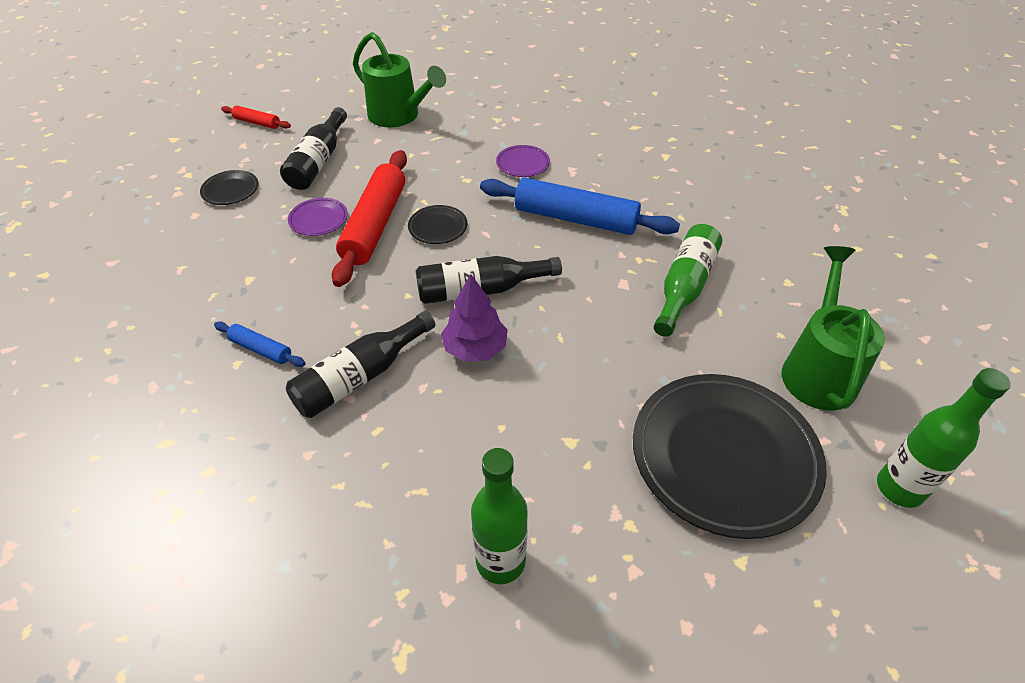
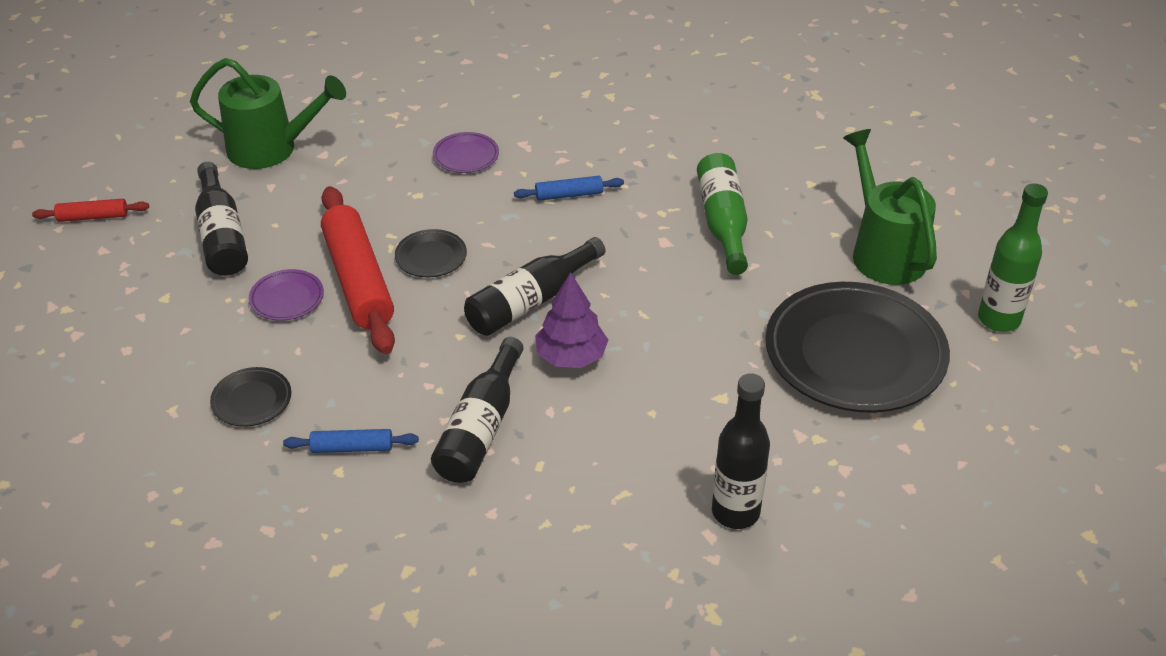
camera: 30 degrees left, 5 degrees down
(230, 190) = (143, 306): black plate -> black plate (252, 400)
(500, 561) = (735, 512): green bottle -> black bottle
(575, 218) = (569, 195): blue rolling pin -> blue rolling pin, size x0.47

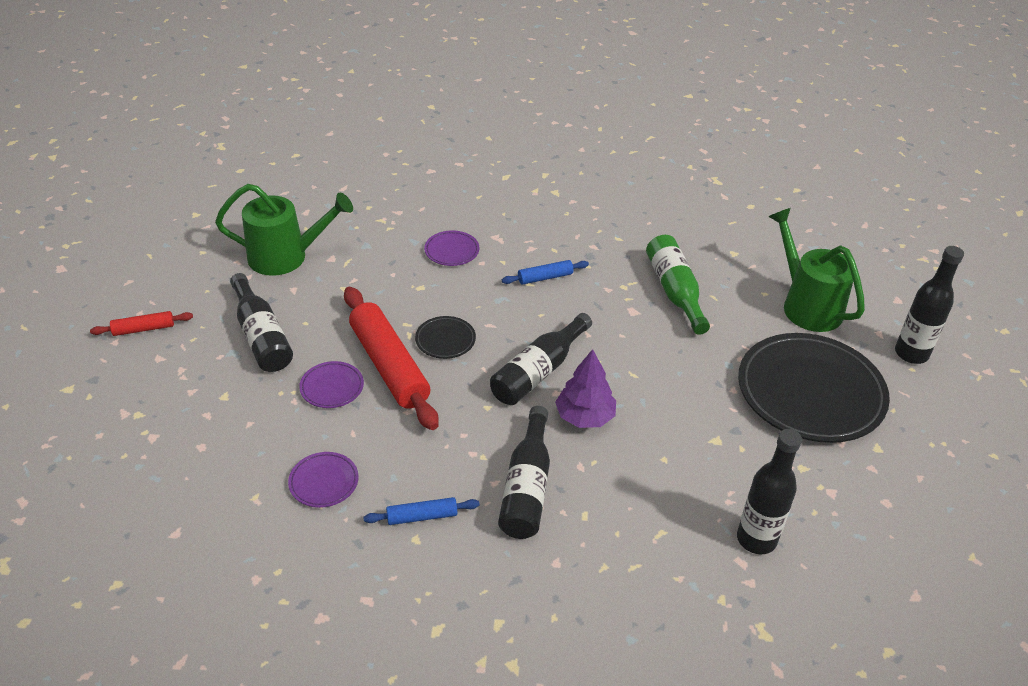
camera: 10 degrees left, 0 degrees up
(252, 400) = (324, 482): black plate -> purple plate
(998, 319) = (911, 354): green bottle -> black bottle

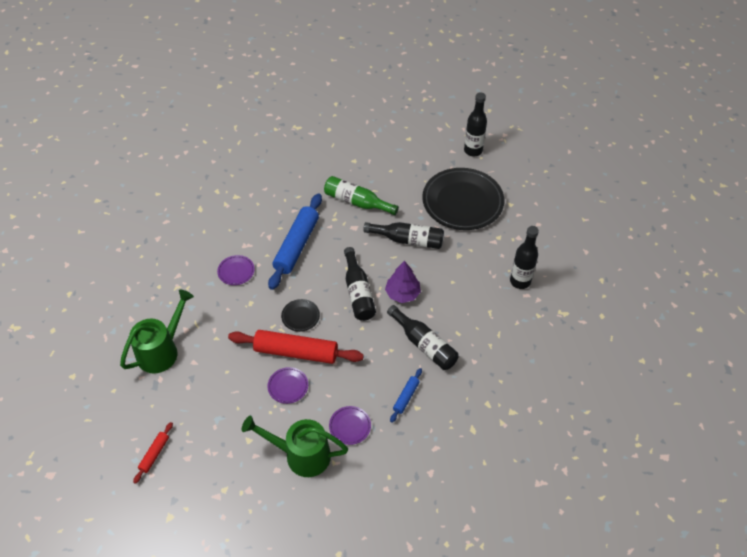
camera: 50 degrees left, 10 degrees up
(261, 336) = (217, 398): black bottle -> black bottle (408, 240)
(545, 277) = (296, 245): blue rolling pin -> blue rolling pin, size x2.13
(806, 305) = (412, 161): green watering can -> green watering can (300, 455)

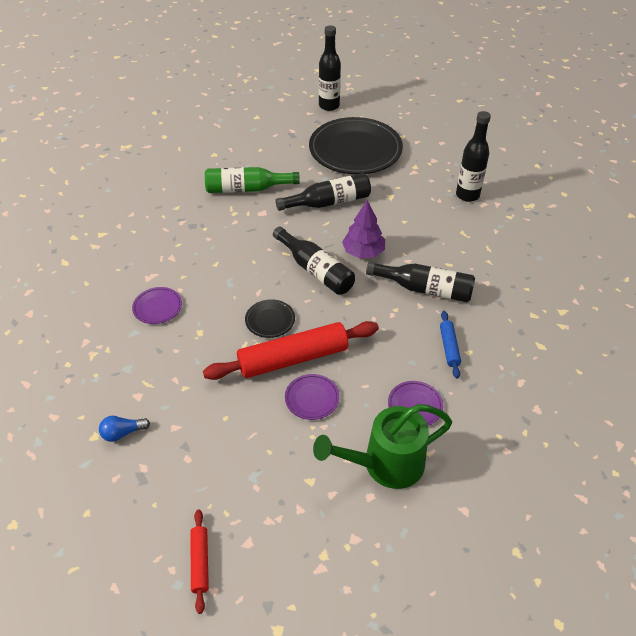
camera: 30 degrees left, 5 degrees down
(162, 350) = (123, 433): green watering can -> blue light bulb
(296, 245) = (211, 254): blue rolling pin -> none

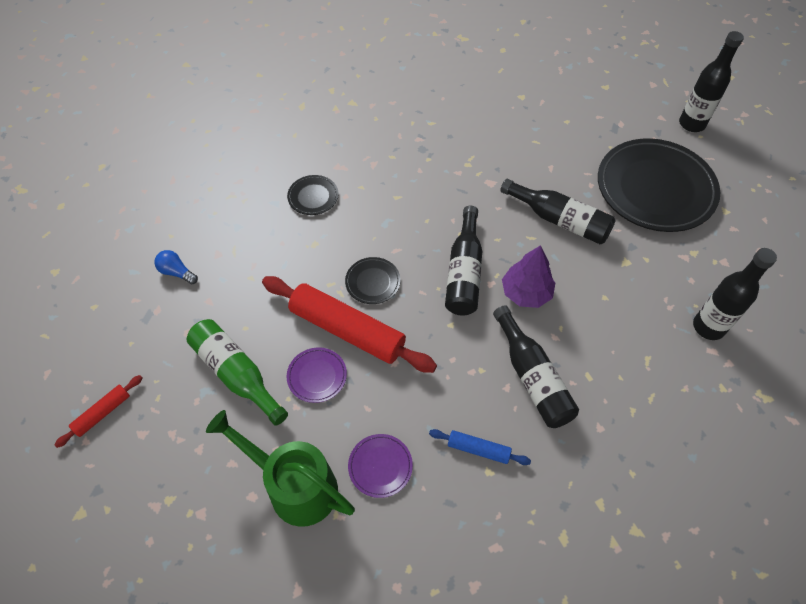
camera: 50 degrees right, 10 degrees up
(157, 307) = (313, 197): purple plate -> black plate
(247, 189) = (506, 150): green bottle -> green bottle (237, 374)
(449, 347) = (478, 449): blue rolling pin -> blue rolling pin turned 60 degrees clockwise

